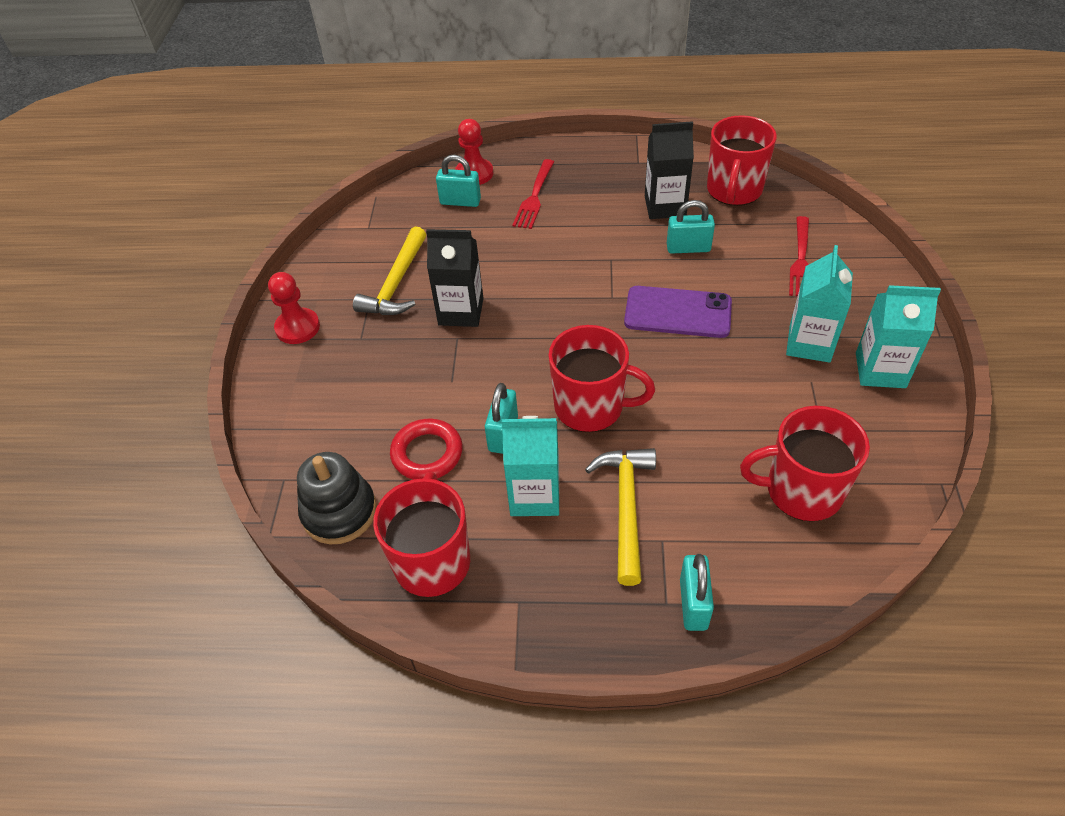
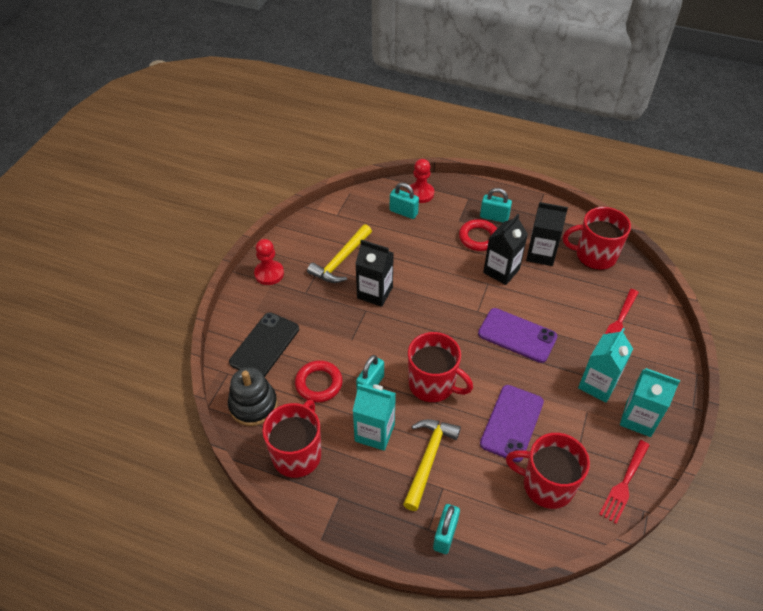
camera: 15 degrees right, 0 degrees up
(326, 425) = (265, 345): none -> black phone
(534, 196) = (454, 222): red fork -> red fork (624, 483)
(575, 207) = (478, 238): none -> red ring
(622, 239) = (501, 271): none -> black carton
(688, 248) = (544, 290): turquoise padlock -> turquoise padlock (494, 217)
(719, 424) = (512, 423): none -> purple phone
(734, 190) = (594, 255): red mug -> red mug turned 60 degrees clockwise

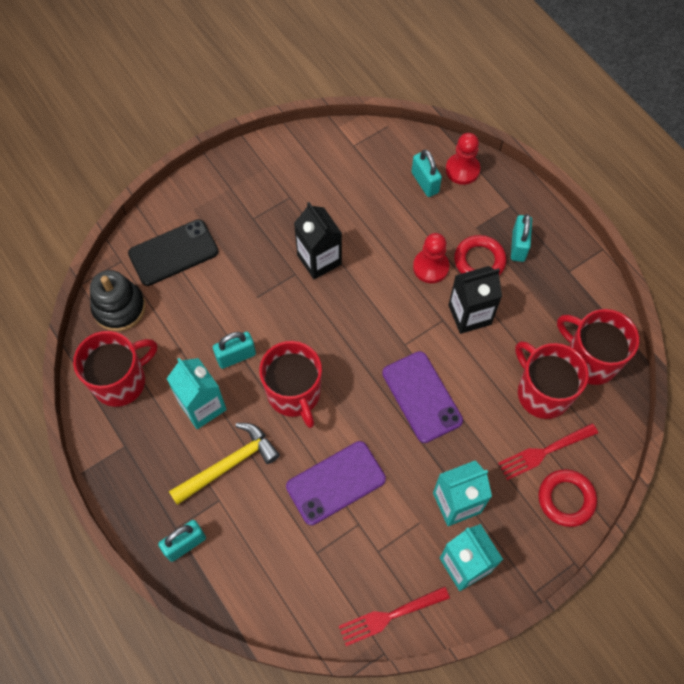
camera: 35 degrees right, 15 degrees up
(269, 274) = (235, 176): red pawn -> red pawn (430, 267)
(319, 383) = (191, 324): red ring -> red ring (566, 499)
(341, 260) = (315, 203): yellow hammer -> none
(494, 217) = (518, 246): turquoise padlock -> turquoise padlock turned 45 degrees clockwise
(541, 254) = (530, 321): black carton -> none
(546, 485) = (314, 564): red mug -> red mug (542, 392)

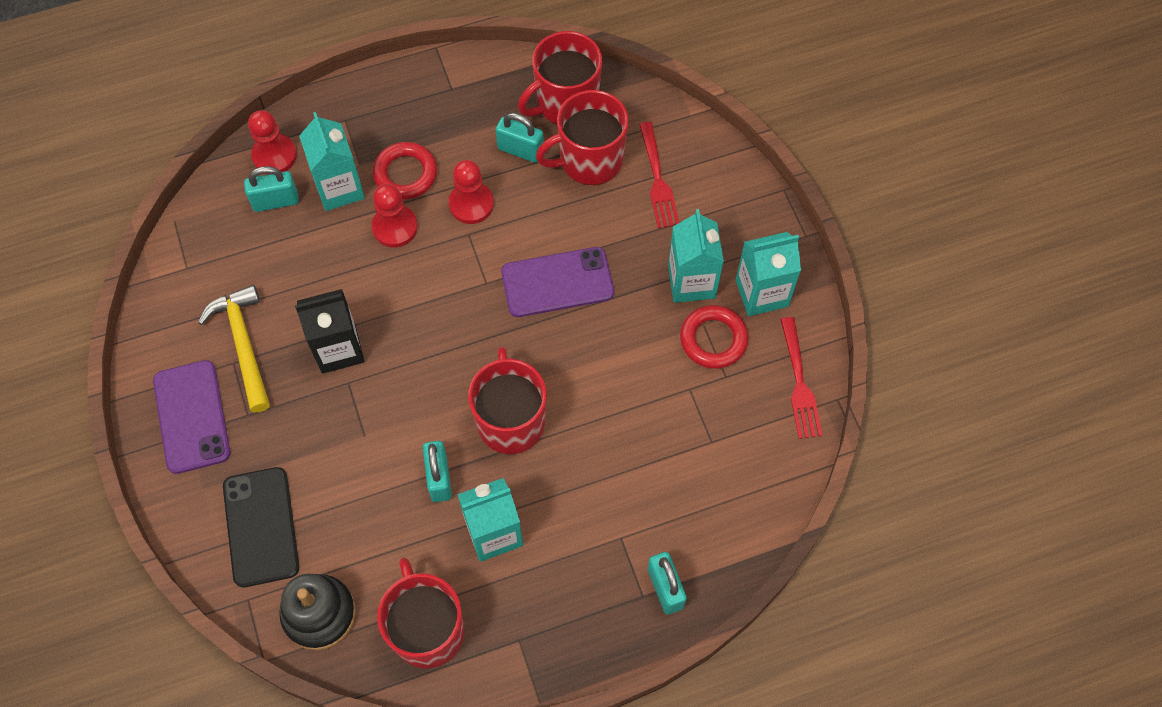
camera: 75 degrees left, 0 degrees up
(229, 464) = (579, 517): yellow hammer -> yellow hammer (243, 344)
(294, 394) = (511, 421): red mug -> red mug turned 90 degrees counterclockwise
(336, 483) = (635, 401): purple phone -> purple phone (192, 417)
(450, 220) = (339, 188): none -> turquoise carton
(469, 314) = (471, 204): black carton -> red pawn
(518, 246) = (401, 128): turquoise padlock -> turquoise padlock (520, 150)
(566, 499) = (715, 176): red ring -> red ring (713, 339)

